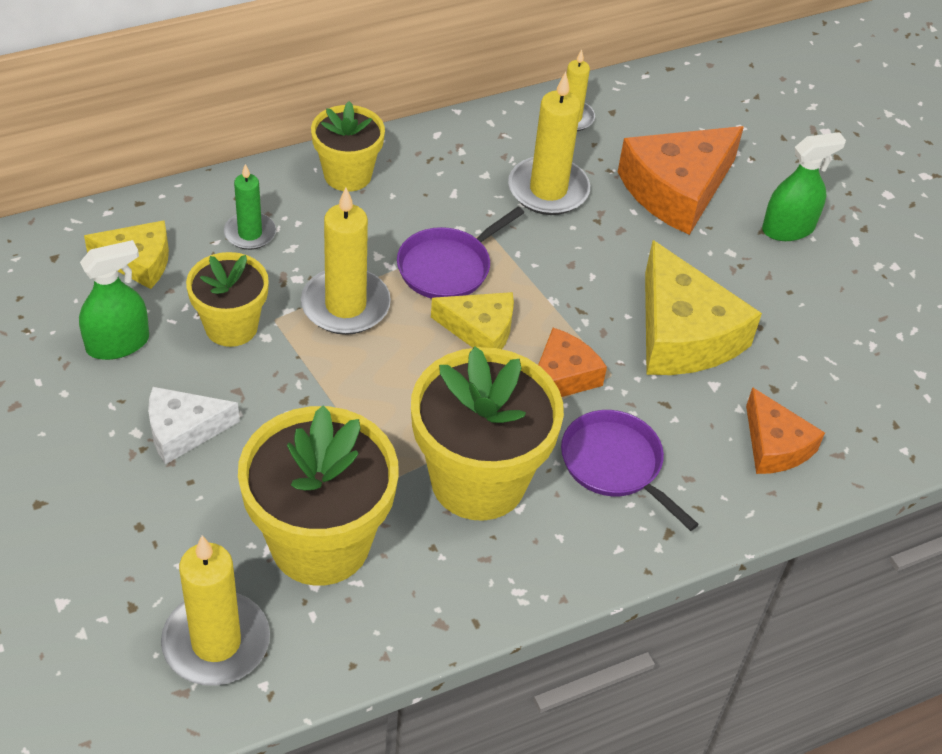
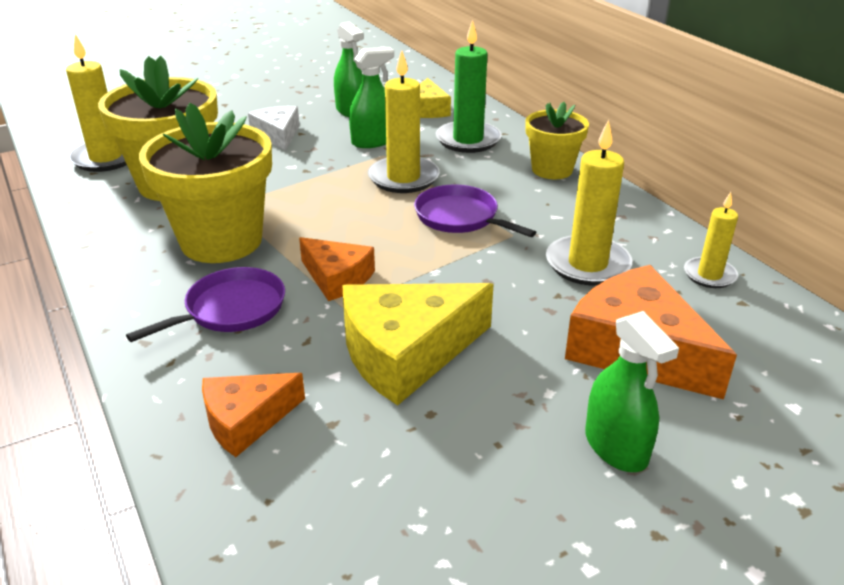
camera: 90 degrees right, 15 degrees down
(231, 326) = (373, 141): yellow flower pot -> green spray bottle
(250, 233) = (468, 140): green candle -> green candle, size x1.66
(480, 330) = (388, 235): yellow cheese -> none

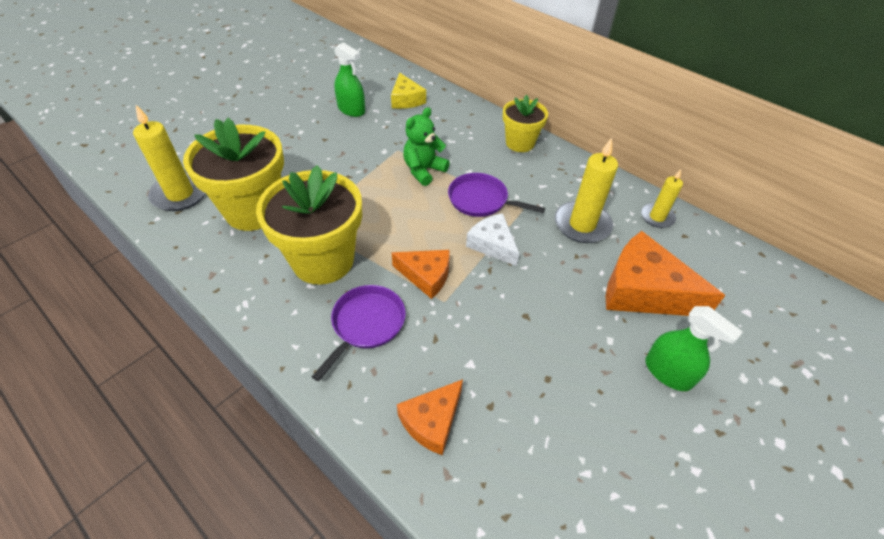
camera: 20 degrees left, 15 degrees up
(278, 135) = (308, 144): white cheese -> white cheese (492, 244)
(373, 141) = (383, 138): green spray bottle -> none
(403, 178) = (423, 170): yellow candle -> green teddy bear
(406, 353) = (507, 331): yellow cheese -> none
(468, 140) = (450, 125): green candle -> none

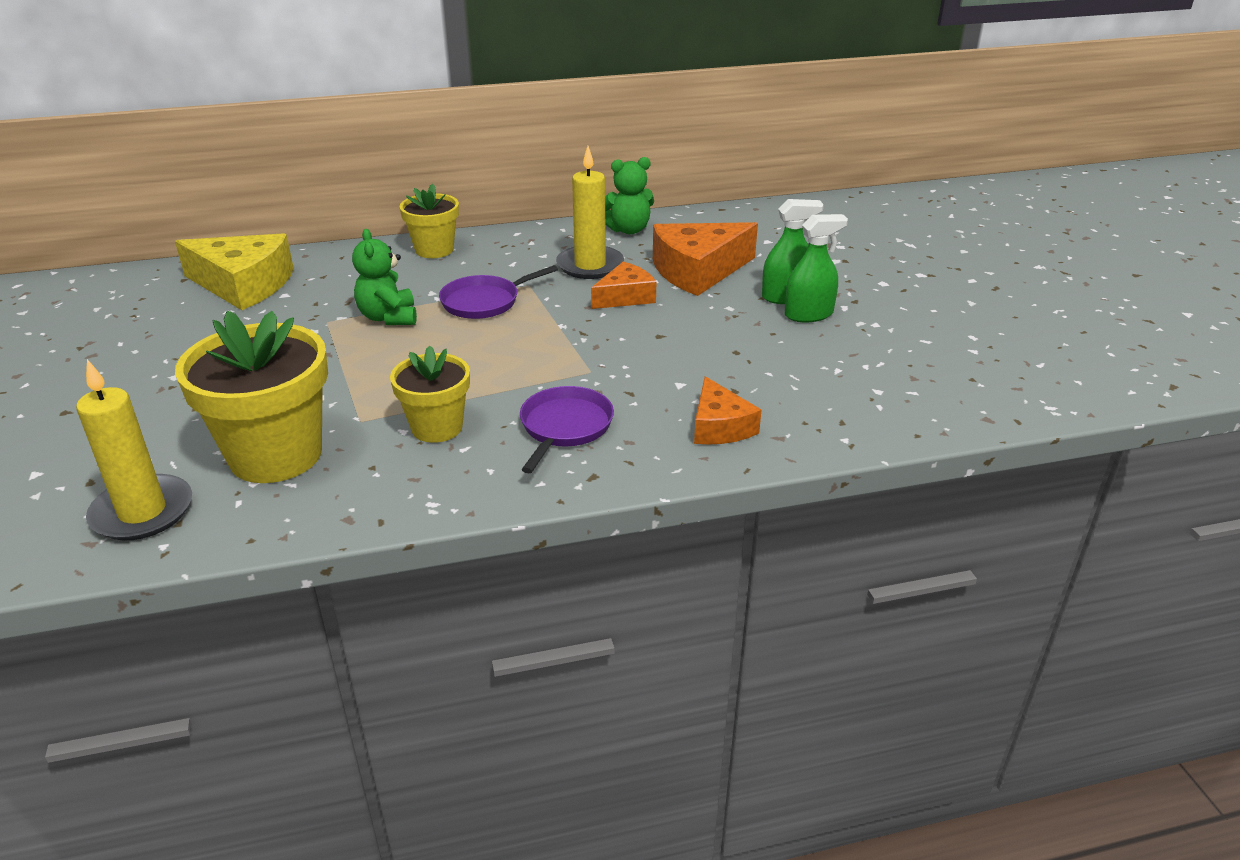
camera: 55 degrees left, 15 degrees down
(323, 260) = (437, 427): yellow flower pot -> yellow flower pot, size x0.59
(351, 110) = (196, 327): green spray bottle -> green spray bottle (808, 314)
(366, 324) = (565, 427): purple pan -> purple pan turned 45 degrees clockwise
(406, 99) = (244, 285): yellow cheese -> yellow cheese, size x1.70
(426, 276) = (545, 370): orange cheese -> orange cheese (625, 297)
(492, 244) = (553, 319): white cheese -> none
(657, 217) = (628, 230): yellow candle -> green teddy bear

